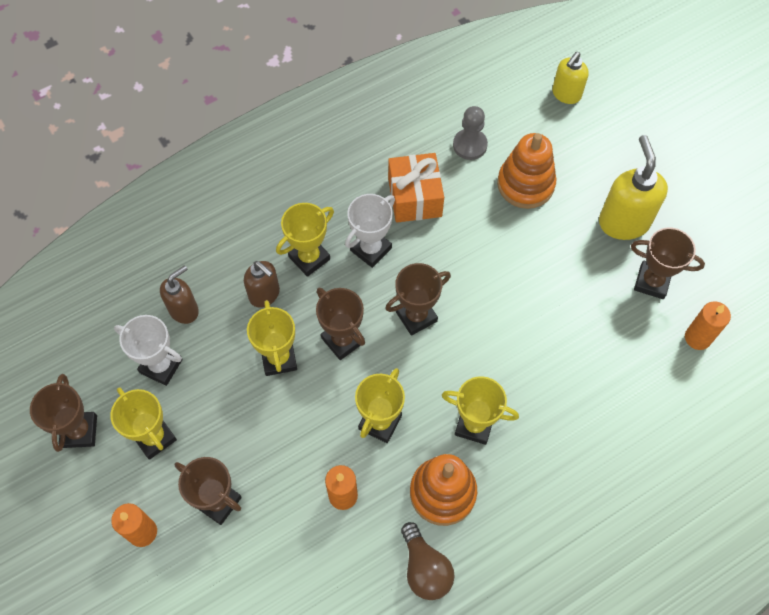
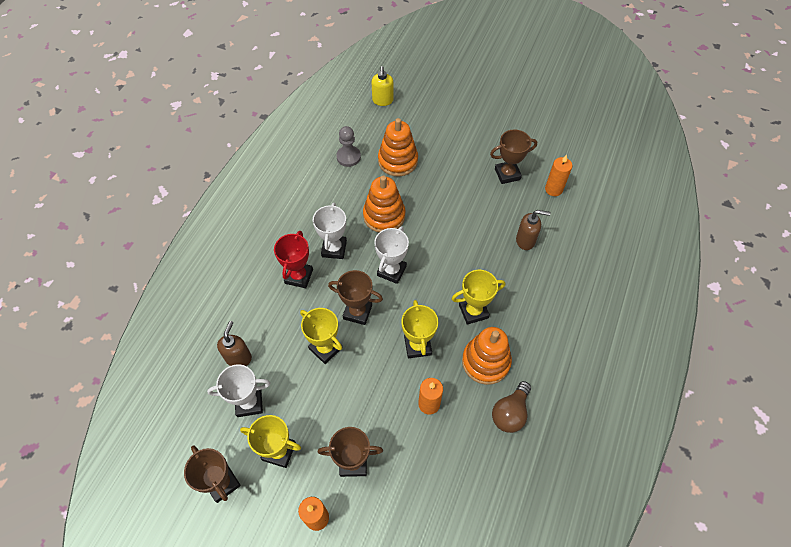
camera: 35 degrees left, 5 degrees down
(265, 294) = (286, 315): brown soap dispenser -> brown soap dispenser (525, 240)
(309, 258) = (299, 276): yellow trophy -> red trophy
(414, 197) = (338, 204): orange gift -> none
(416, 316) = (391, 271): brown trophy -> white trophy
(425, 569) = (510, 413): brown light bulb -> brown light bulb turned 90 degrees clockwise
(457, 244) = (384, 216): none -> orange stacking toy
(623, 222) = (467, 151): yellow soap dispenser -> none

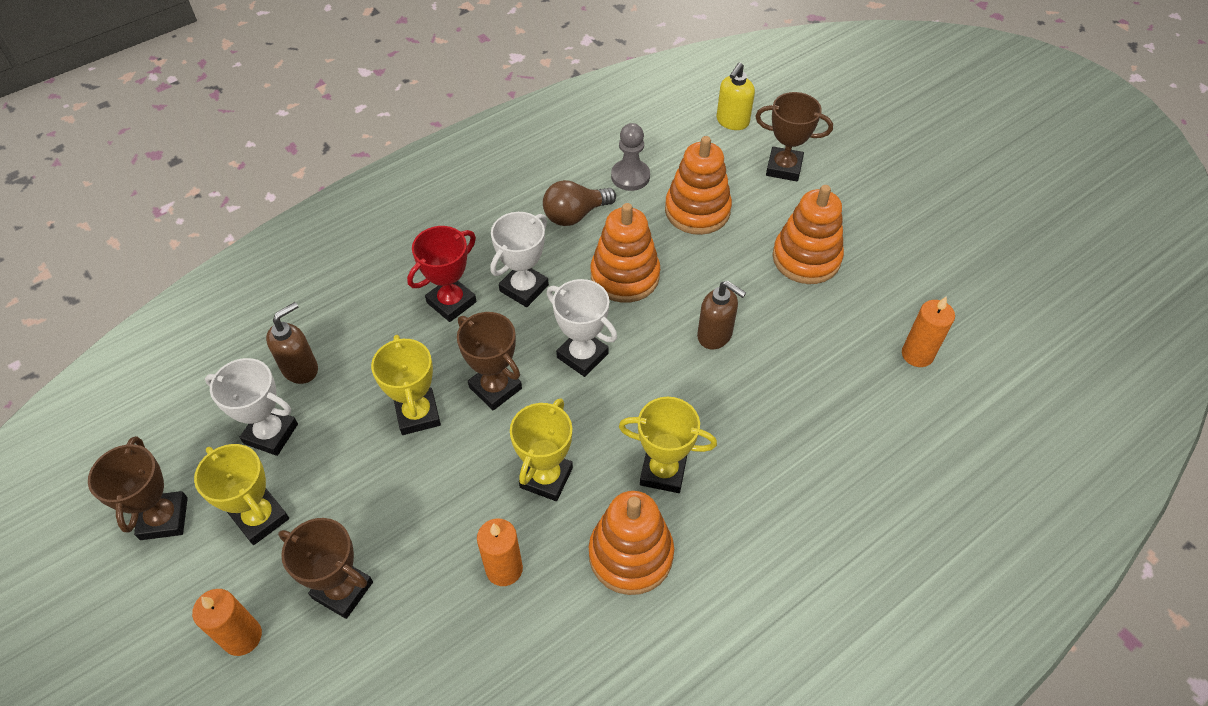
camera: 30 degrees right, 5 degrees down
(391, 271) = (582, 355): white trophy -> white trophy turned 75 degrees clockwise
(470, 162) = (806, 258): none -> orange stacking toy
(507, 174) = (854, 299): brown trophy -> brown trophy (784, 168)
(510, 413) = (615, 651): brown light bulb -> brown light bulb (575, 215)
(525, 240) = (818, 409): brown soap dispenser -> brown soap dispenser (715, 335)

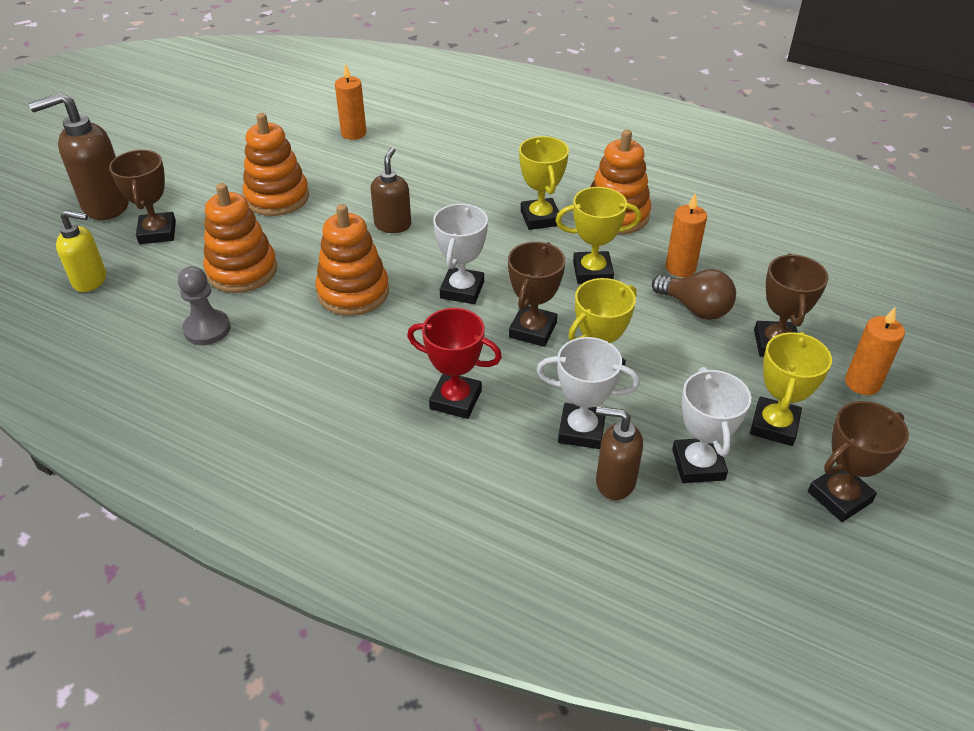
camera: 115 degrees left, 10 degrees down
(524, 288) = (406, 353): white trophy -> white trophy (581, 430)
(575, 215) = (284, 351): brown light bulb -> brown light bulb (695, 308)
(844, 141) = (105, 205): none -> brown soap dispenser

